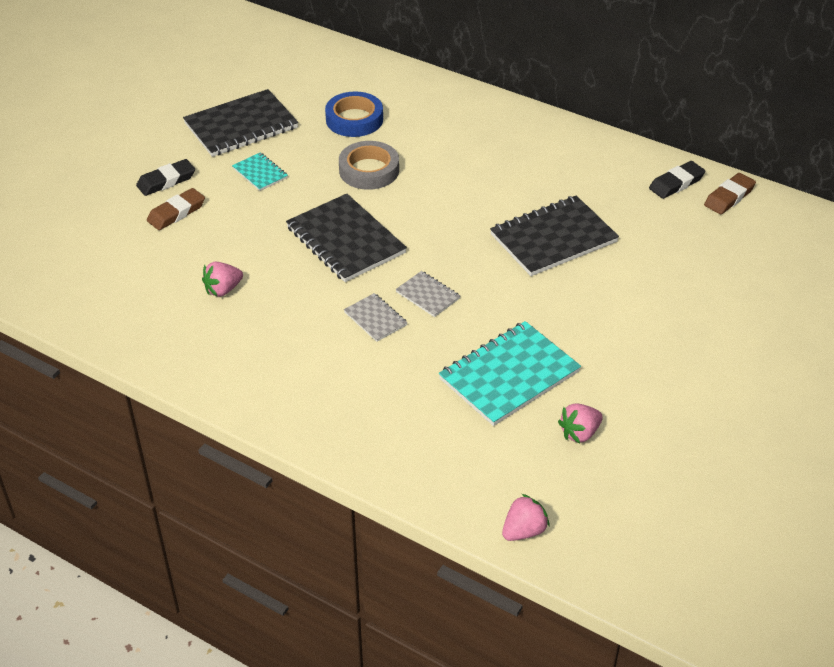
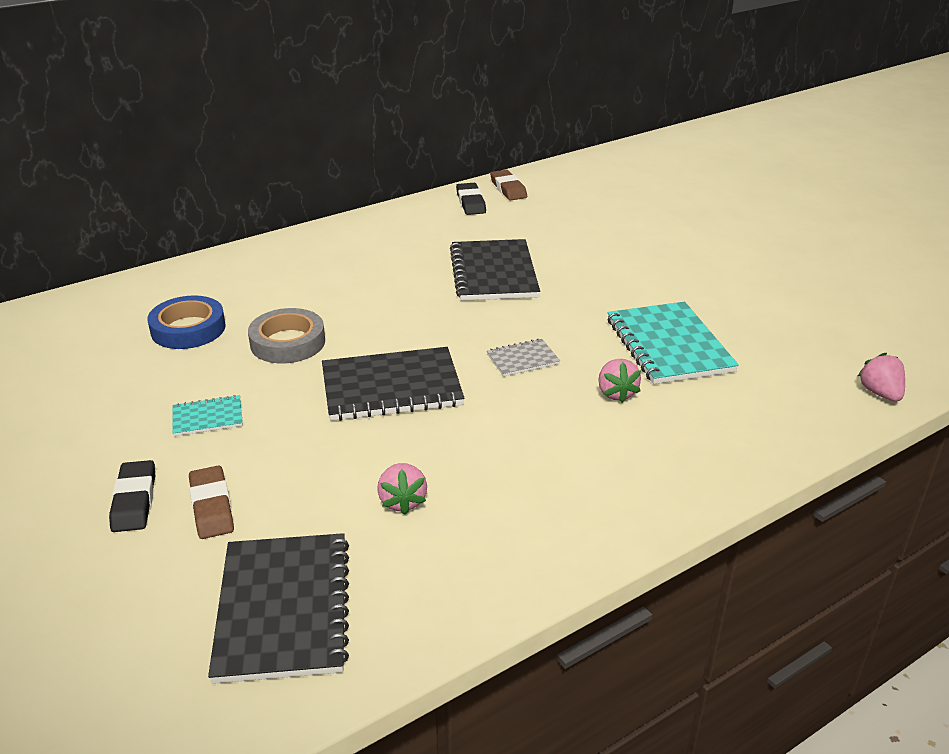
camera: 65 degrees left, 10 degrees down
(241, 126) = (97, 409): black notebook -> black notebook (283, 608)
(375, 319) = (536, 400): grey notebook -> none
(579, 433) = (762, 331): pink strawberry -> pink strawberry (616, 393)

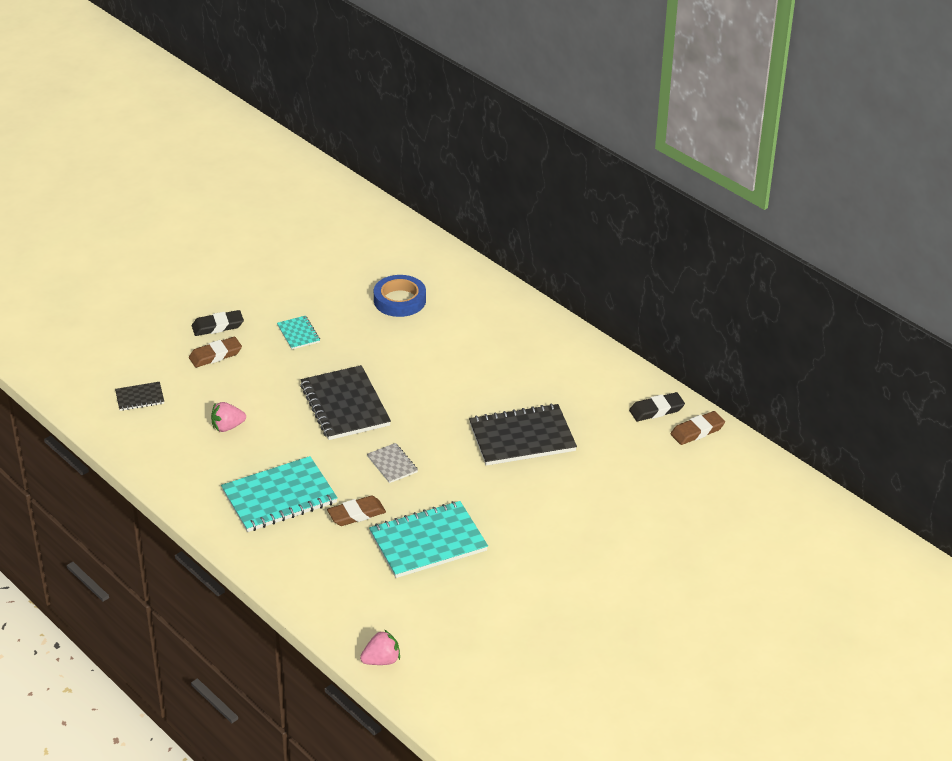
camera: 80 degrees right, 5 degrees up
(283, 608) = (140, 397): black notebook -> black notebook, size x0.49
(288, 342) = (392, 348): grey tape -> none
(575, 457) = (279, 497): none -> turquoise notebook
(616, 393) = (356, 514): pink strawberry -> brown eraser

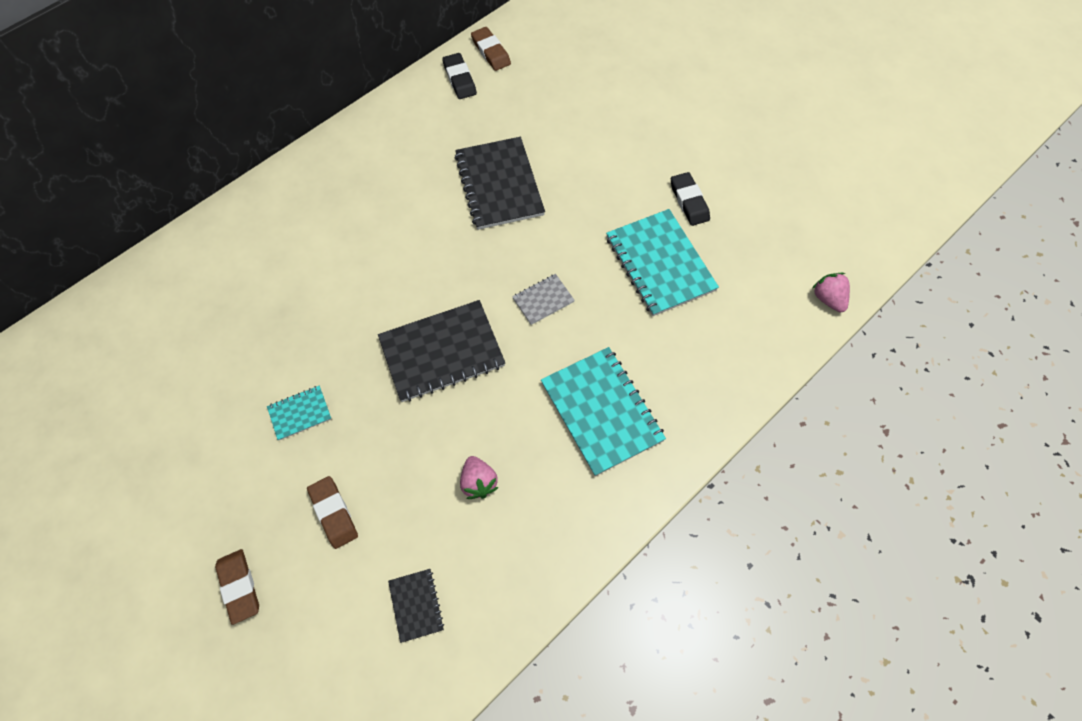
camera: 90 degrees left, 25 degrees up
(217, 326) = (271, 517): black eraser -> black eraser (689, 201)
(356, 514) = (624, 331): brown eraser -> brown eraser (239, 586)
(399, 300) = (248, 303): blue tape -> none

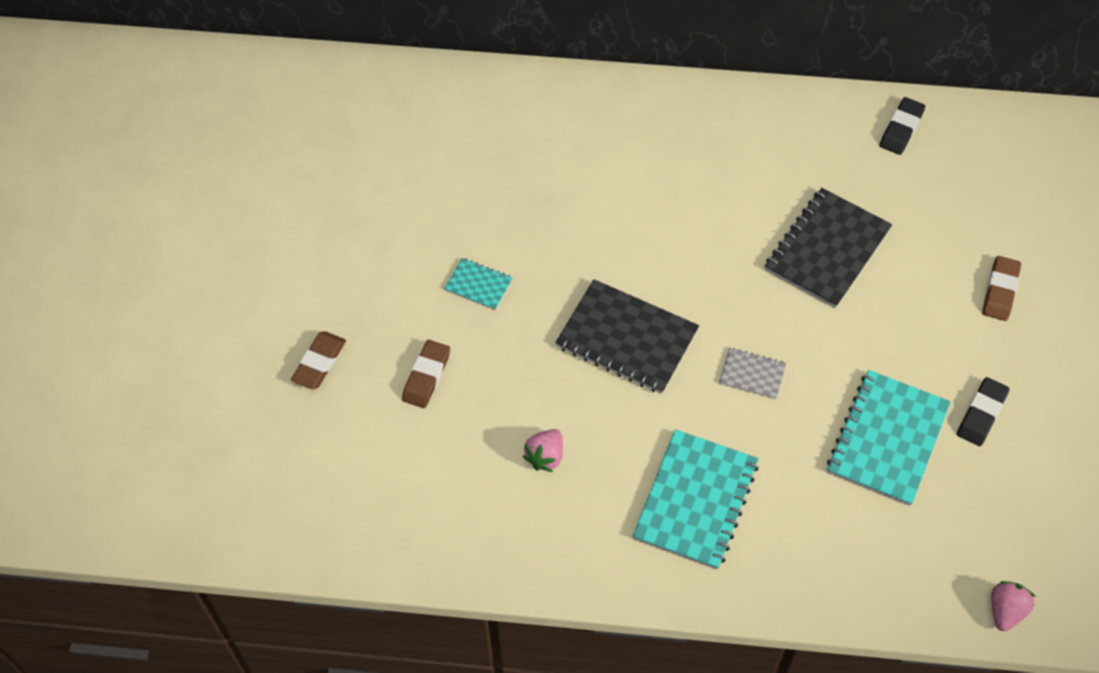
camera: 50 degrees right, 5 degrees down
(416, 605) = (412, 492): black notebook -> none
(491, 52) = (959, 127): brown eraser -> brown eraser (1000, 291)

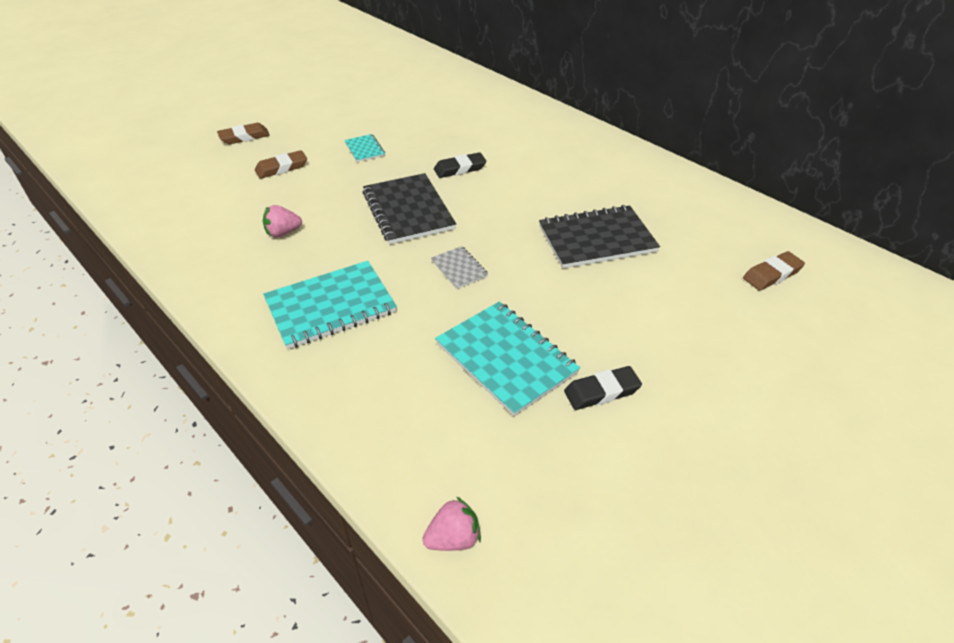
camera: 40 degrees right, 15 degrees down
(887, 439) = (506, 358): turquoise notebook -> turquoise notebook turned 75 degrees clockwise
(901, 129) = (730, 211): black eraser -> black eraser (460, 169)
(1000, 291) = (709, 330): brown eraser -> brown eraser (772, 274)

